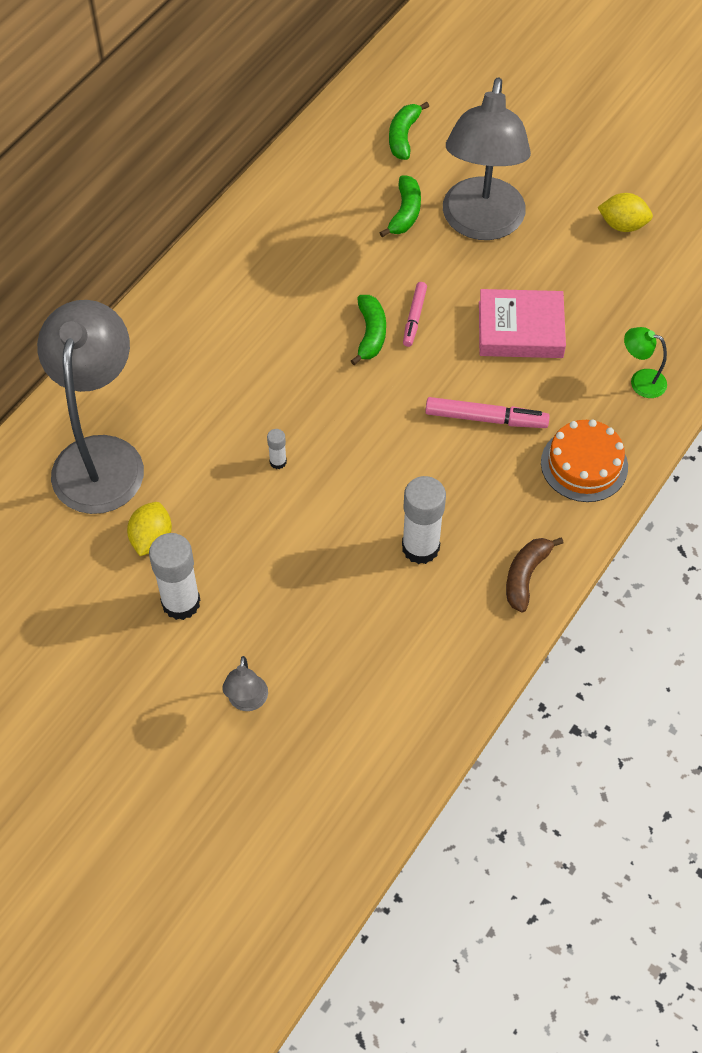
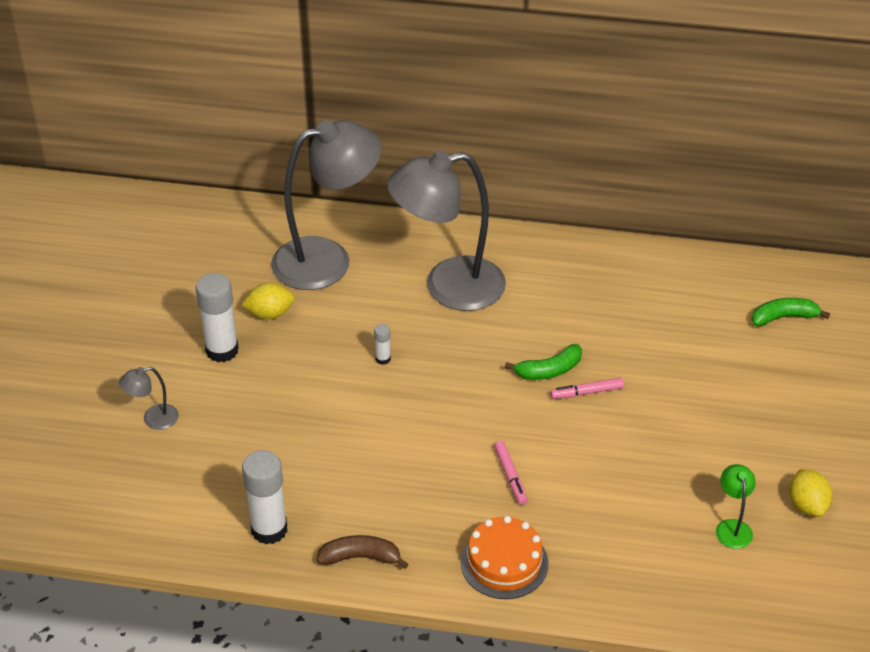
camera: 65 degrees right, 15 degrees down
(405, 213) = (697, 348): green banana -> none
(420, 547) = (350, 476): white glue stick -> white glue stick (269, 529)
(481, 224) = (726, 402): grey lamp -> grey lamp (448, 287)
(485, 418) = (510, 476): pink marker -> pink marker, size x0.65
(520, 329) = (625, 468): pink book -> none
(640, 381) = (627, 576): green lamp -> green lamp (732, 527)

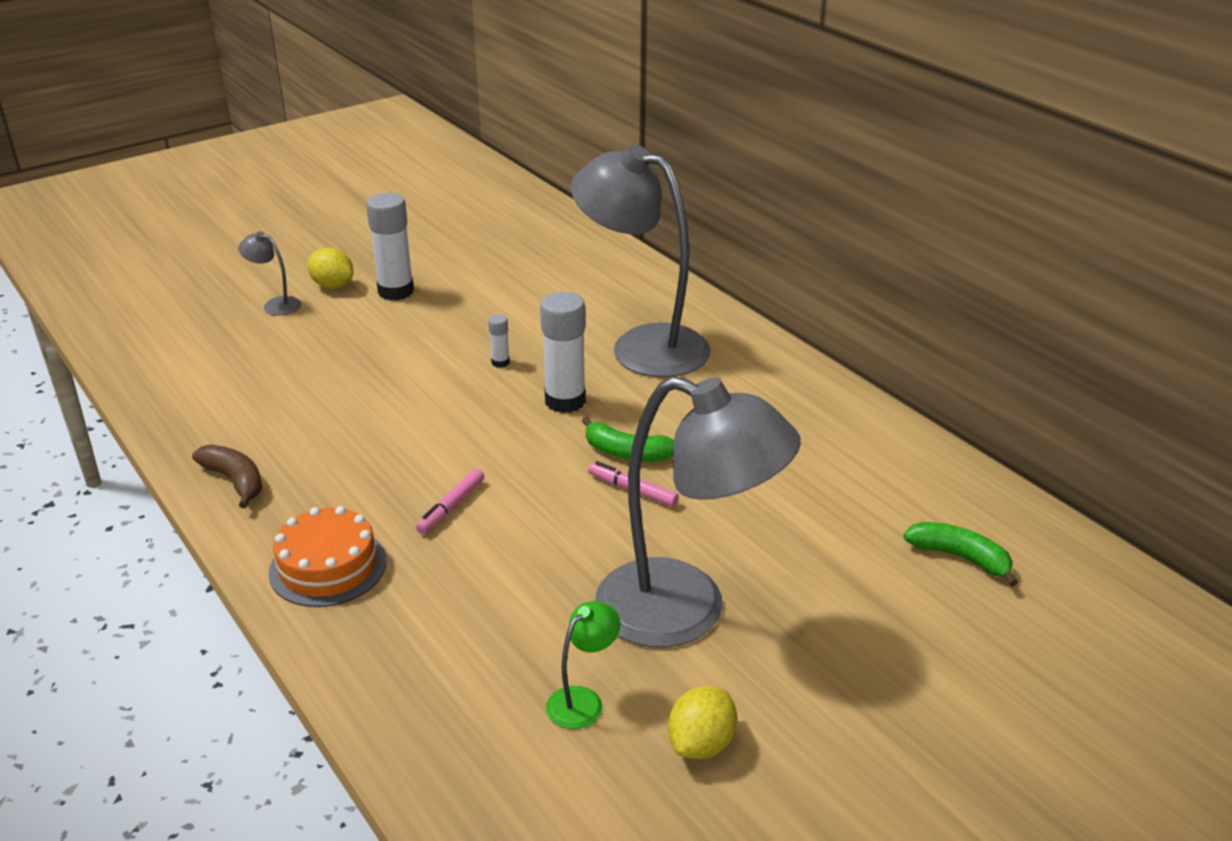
camera: 45 degrees right, 10 degrees down
(269, 529) = (214, 418): white glue stick -> white glue stick (565, 401)
(270, 314) = (470, 288): yellow lemon -> yellow lemon (332, 285)
(327, 260) = (575, 279): grey lamp -> grey lamp (686, 612)

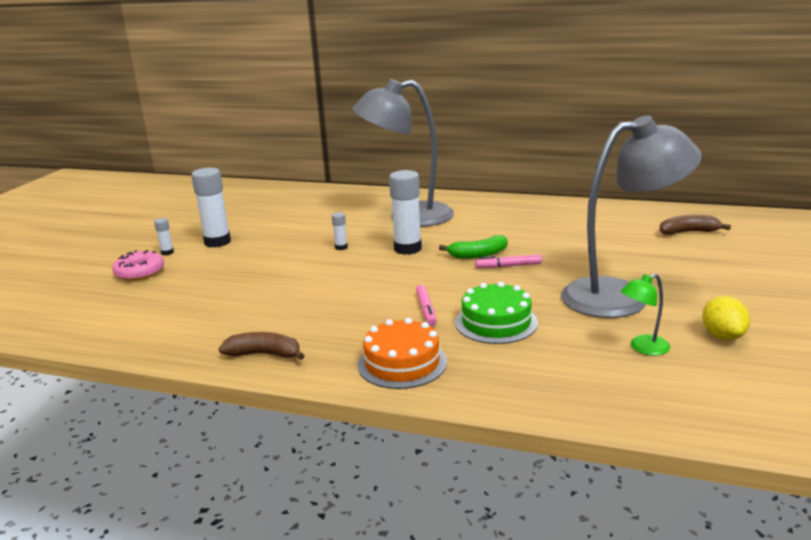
camera: 35 degrees left, 10 degrees down
(275, 305) = (140, 273): grey lamp -> pink donut
(332, 285) = (167, 252): yellow lemon -> white glue stick
(491, 567) = (496, 322): none -> green cake
(583, 700) = (643, 348): green lamp -> green lamp turned 120 degrees counterclockwise
(960, 557) = (688, 232): green banana -> brown banana

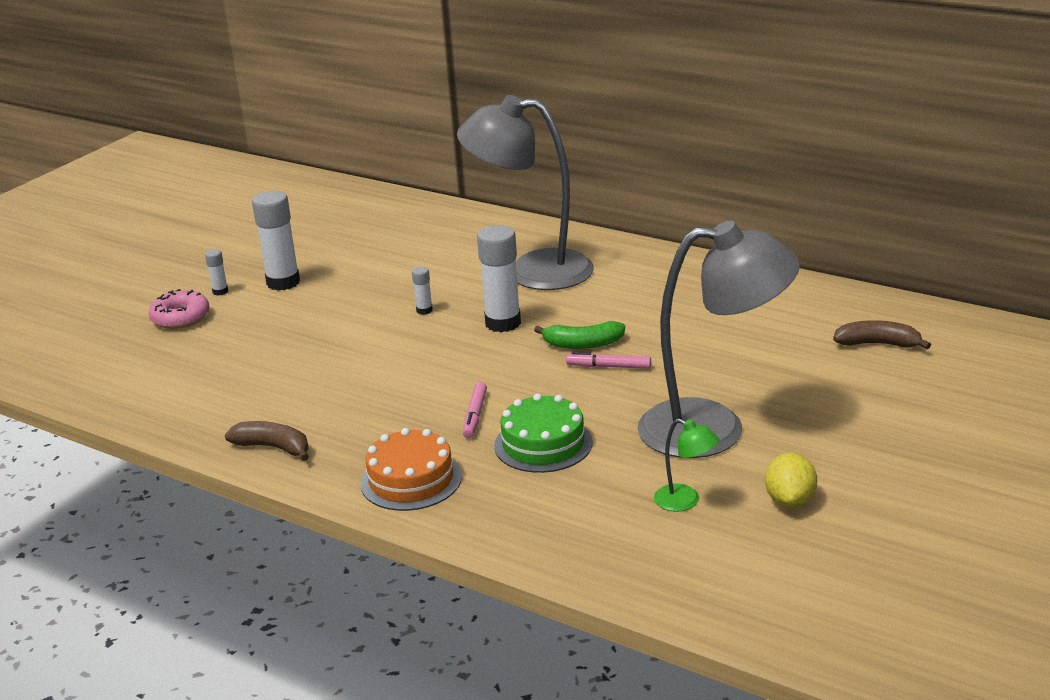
camera: 15 degrees right, 5 degrees up
(643, 348) = (685, 501): green lamp -> green lamp turned 135 degrees counterclockwise

